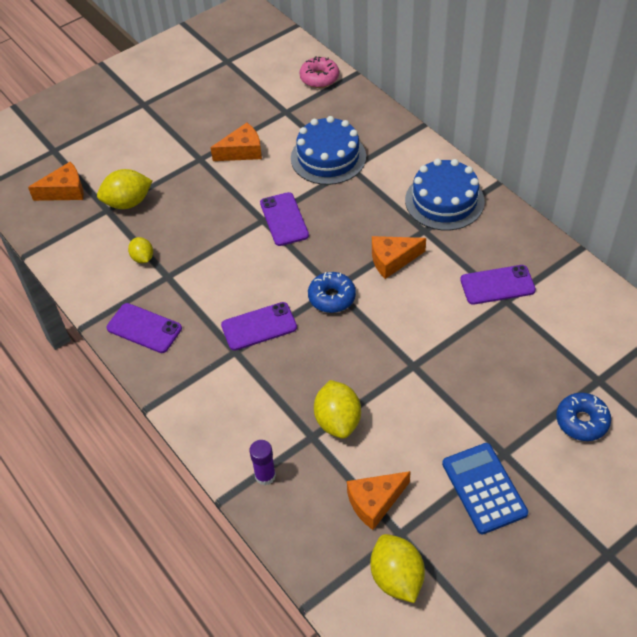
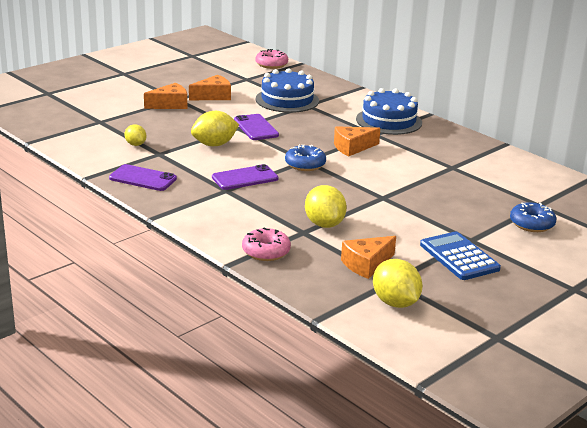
camera: 10 degrees left, 25 degrees down
(65, 191) = (61, 112): orange cheese -> orange cheese (170, 104)
(128, 202) = (118, 118): yellow lemon -> yellow lemon (214, 144)
(265, 476) = (266, 252): purple glue stick -> pink donut
(497, 285) = (443, 160): purple phone -> none

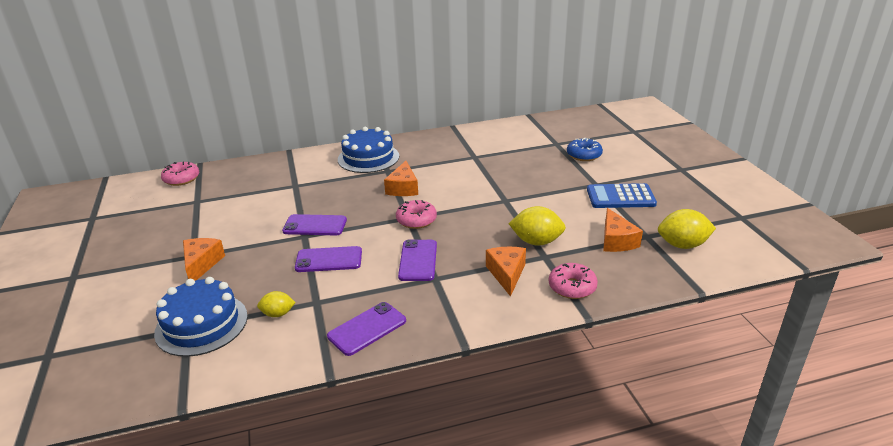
camera: 60 degrees left, 5 degrees up
(213, 96) = (213, 231): orange cheese -> orange cheese (506, 274)
(214, 144) = (329, 260): yellow lemon -> purple phone
(287, 100) = (272, 192): blue cake -> blue cake (201, 324)
(305, 164) = (416, 220): blue donut -> pink donut

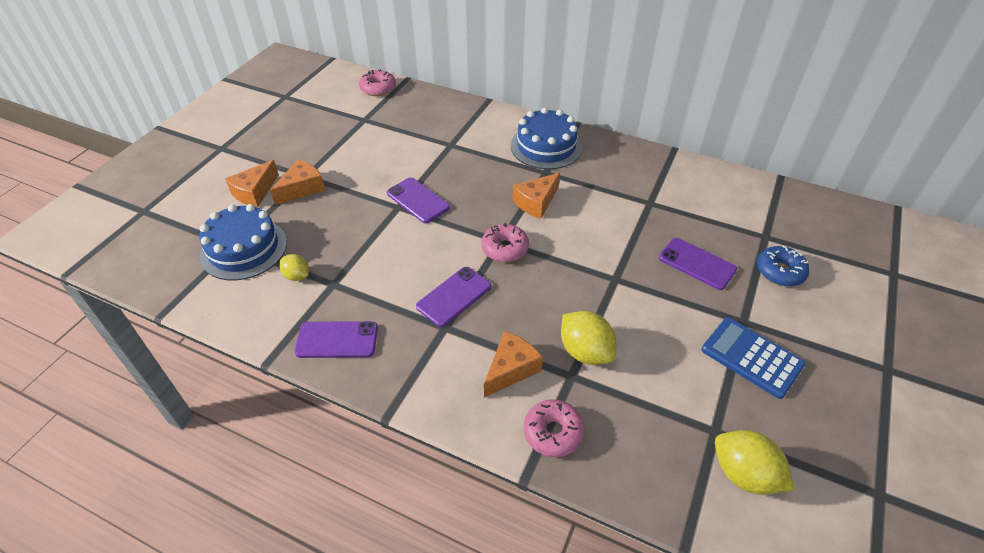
camera: 40 degrees right, 15 degrees up
(329, 260) = (388, 245): purple phone -> purple phone (697, 264)
(616, 241) = (672, 411): orange cheese -> orange cheese (255, 192)

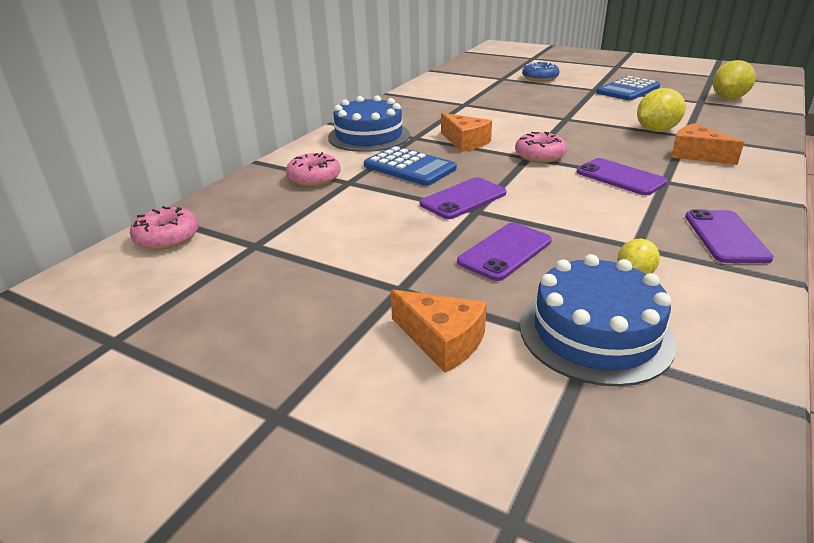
camera: 85 degrees left, 15 degrees down
(302, 188) = (434, 289): orange cheese -> none
(478, 172) = (409, 167): none -> blue calculator
(553, 432) = (748, 142): pink donut -> pink donut (314, 178)
(697, 264) = (538, 96): purple phone -> purple phone (505, 251)

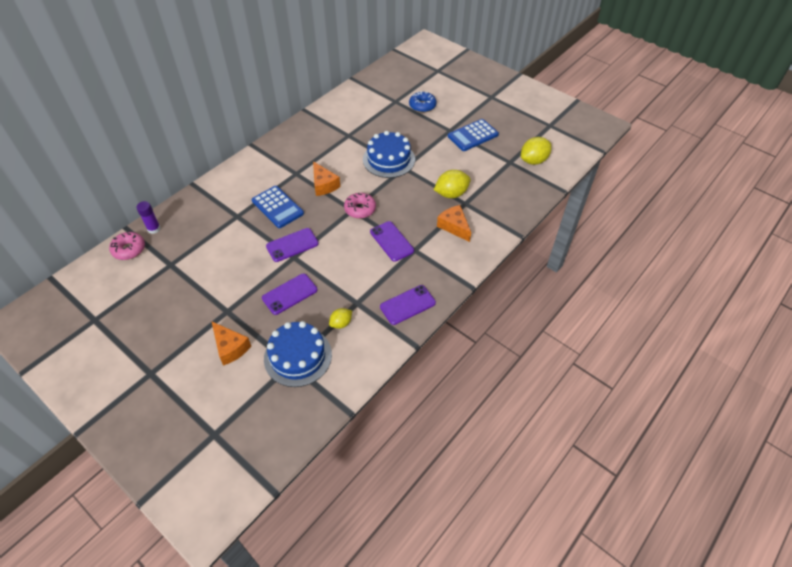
camera: 10 degrees right, 20 degrees up
(207, 210) = (154, 229): none -> purple glue stick
(314, 178) = (219, 208): pink donut -> none
(369, 136) = (268, 166): blue cake -> blue cake (389, 159)
(725, 237) = (407, 305): purple phone -> purple phone turned 45 degrees clockwise

